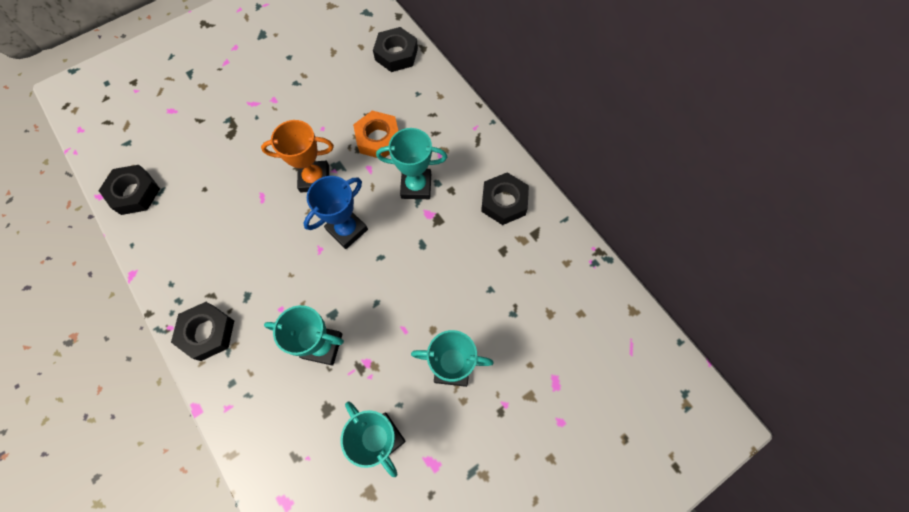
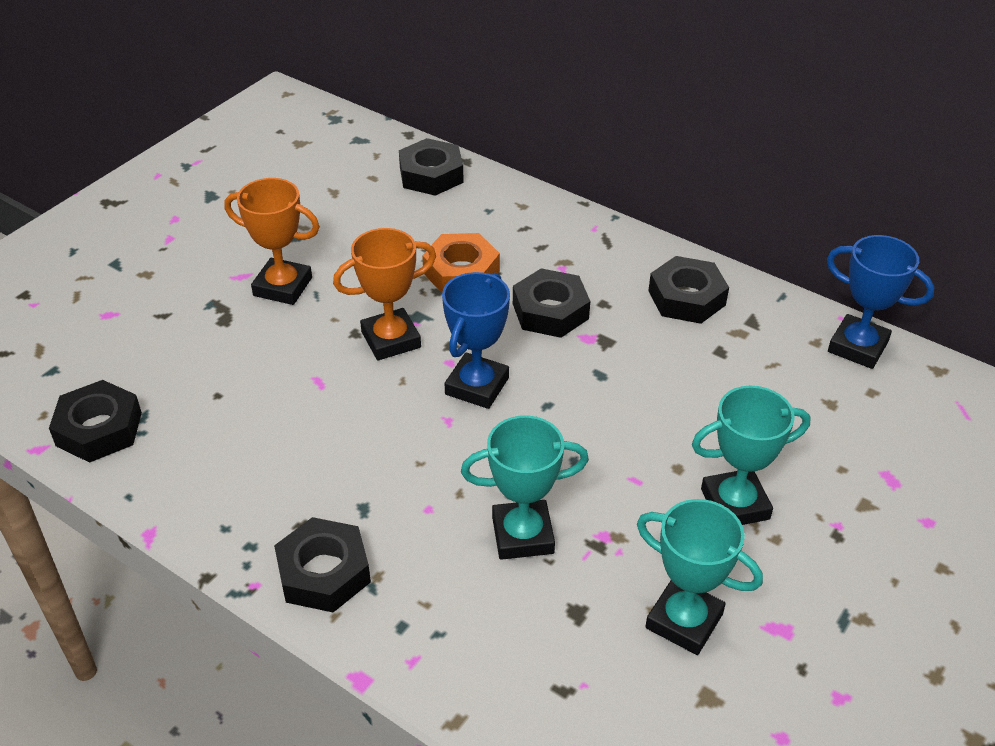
camera: 20 degrees left, 25 degrees down
(272, 119) = (283, 287): none -> orange trophy
(416, 186) = (550, 311): turquoise trophy -> black nut
(591, 275) = (857, 347): none -> blue trophy

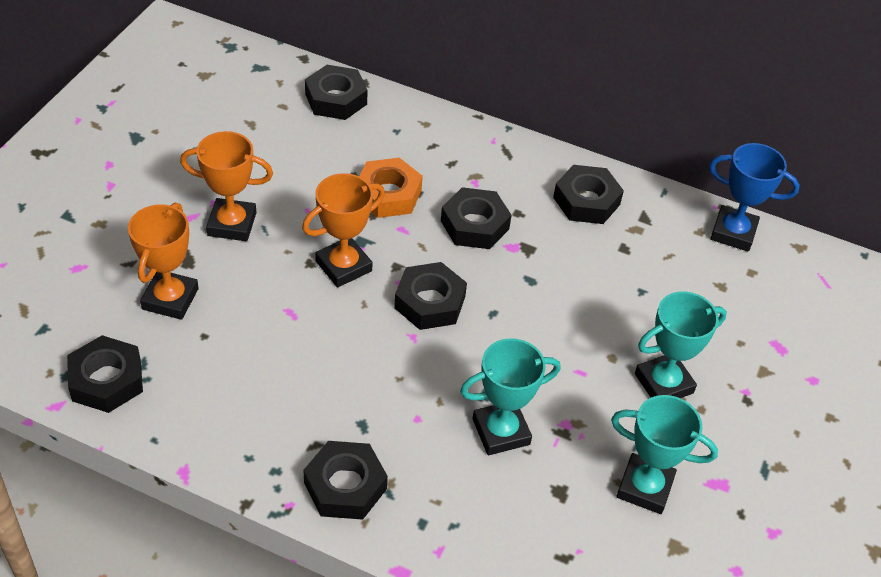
camera: 15 degrees left, 5 degrees up
(193, 354) = (170, 299): none -> orange trophy
(477, 386) = (429, 302): blue trophy -> black nut

